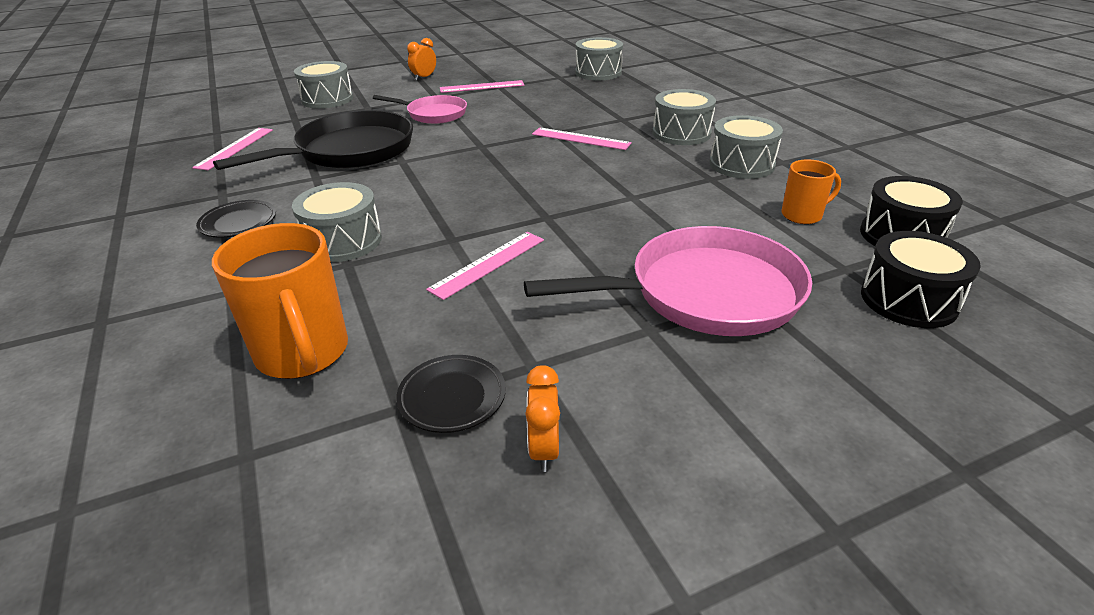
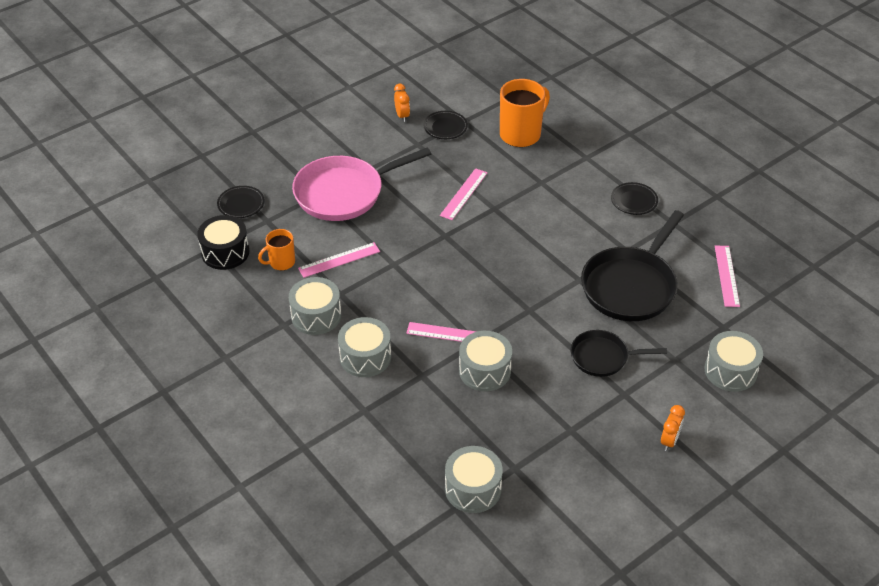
camera: 165 degrees right, 10 degrees up
(303, 353) = (521, 134): orange mug -> orange mug turned 90 degrees clockwise
(343, 241) = (557, 197): grey drum -> grey drum (484, 371)
(433, 114) = (603, 357): pink pan -> black pan
(482, 87) = (590, 426): pink ruler -> pink ruler (339, 260)
(908, 300) = (241, 204): black drum -> black plate

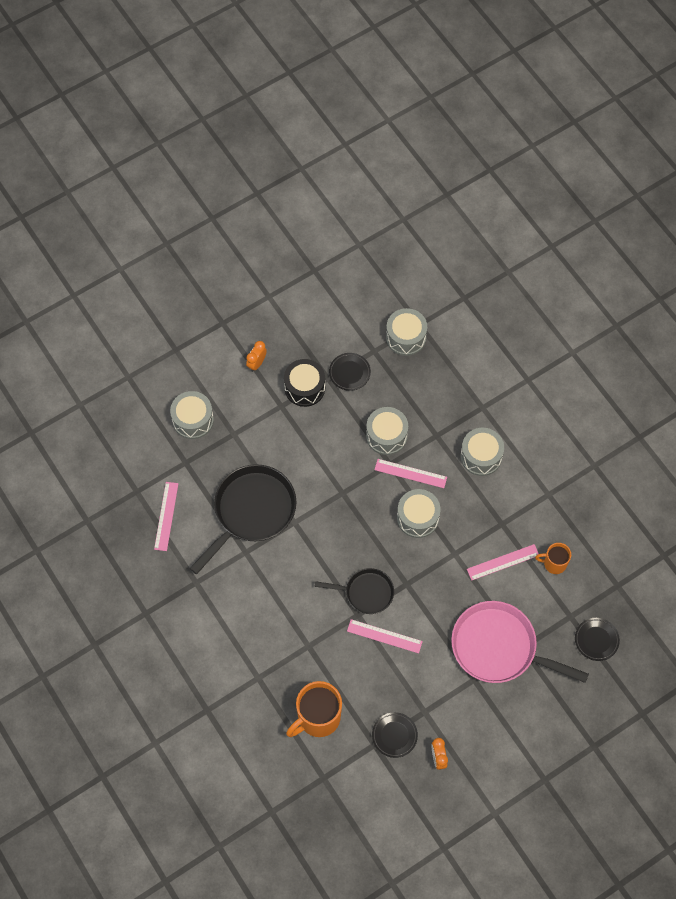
camera: 175 degrees left, 20 degrees up
(225, 252) = (605, 579): black drum -> black drum (304, 388)
(281, 262) = (554, 563): orange mug -> orange mug turned 150 degrees counterclockwise
(316, 316) = (521, 501): grey drum -> grey drum (417, 518)
(344, 193) = (499, 647): pink pan -> pink pan turned 135 degrees counterclockwise
(464, 194) = (384, 636): pink ruler -> pink ruler turned 75 degrees clockwise
(603, 357) = (290, 441): black pan -> black pan (366, 593)
(634, 201) = (225, 613): black plate -> black plate (349, 373)

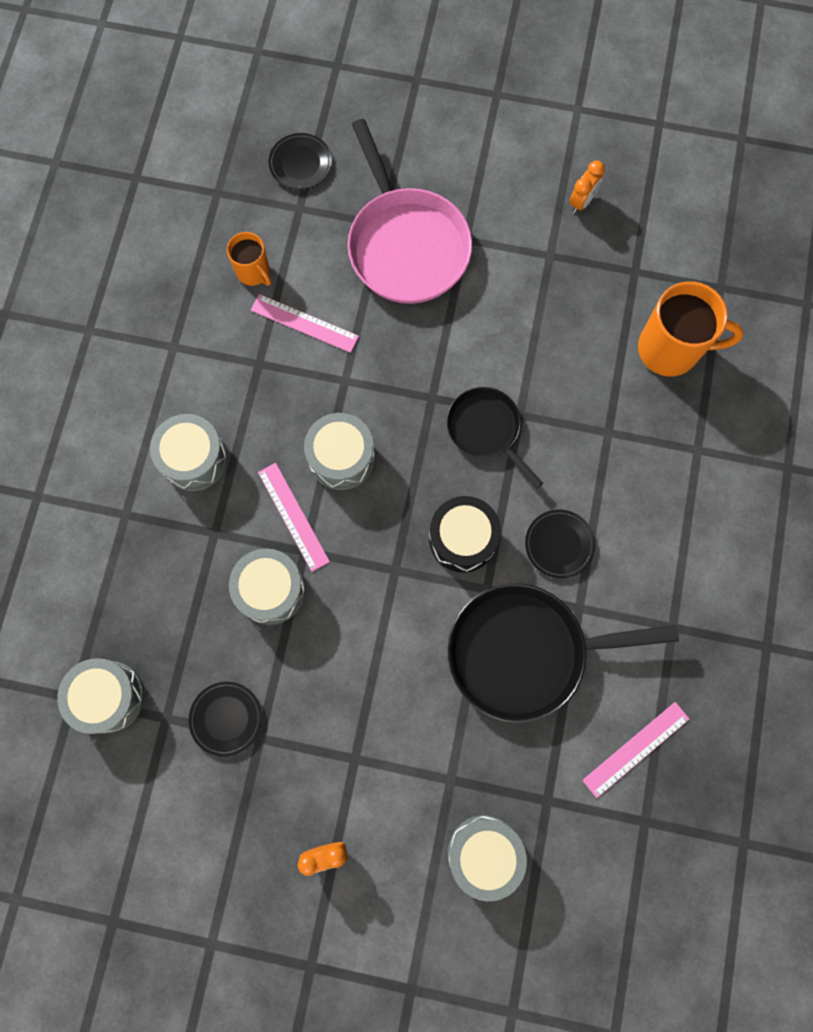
camera: 135 degrees left, 10 degrees up
(304, 388) = (301, 754): black drum -> black drum (462, 539)
(384, 636) = (514, 366): pink ruler -> none
(394, 735) = (605, 261): black plate -> black plate (559, 544)

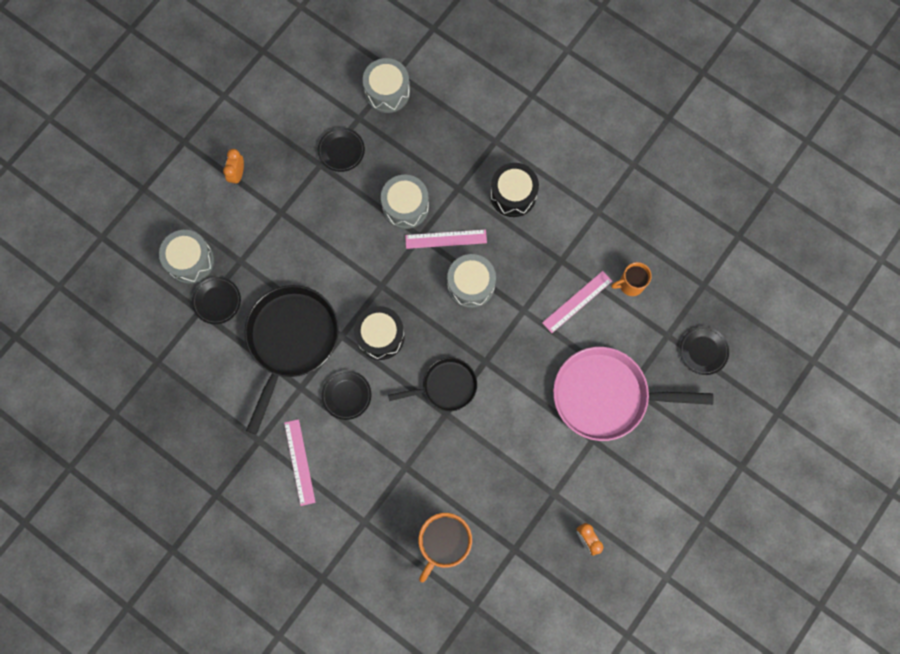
camera: 115 degrees right, 0 degrees up
(194, 458) = (513, 195): grey drum -> black drum
(522, 782) = (217, 301): none -> black plate
(636, 749) = (199, 378): pink ruler -> pink ruler (299, 462)

